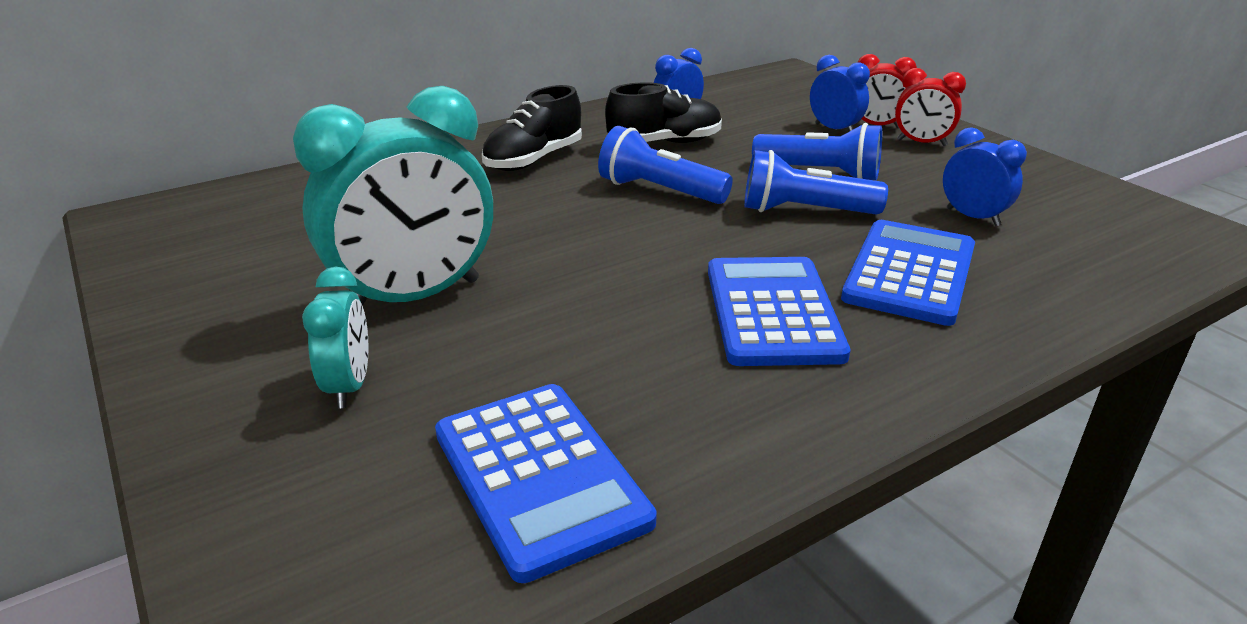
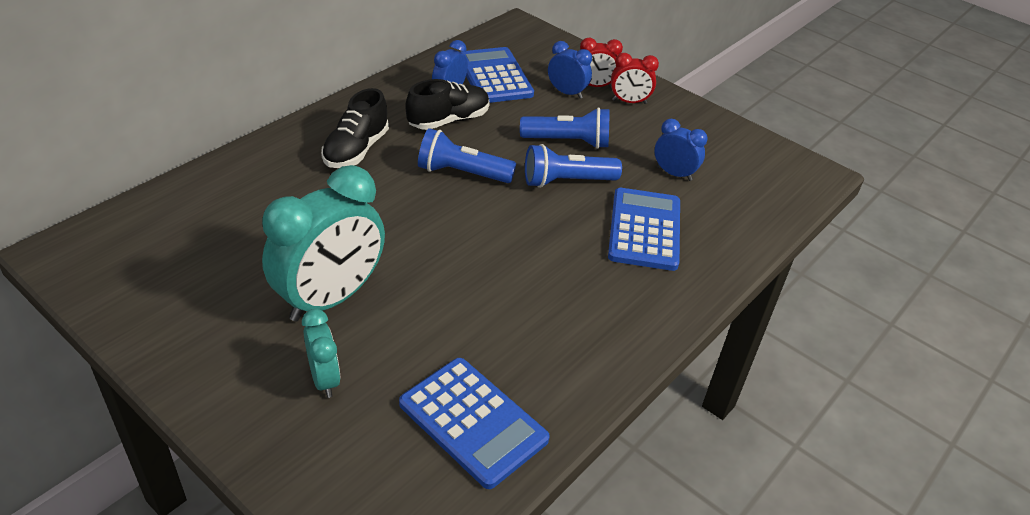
camera: 20 degrees left, 10 degrees up
(772, 312) = (569, 275): blue calculator -> blue calculator (494, 76)

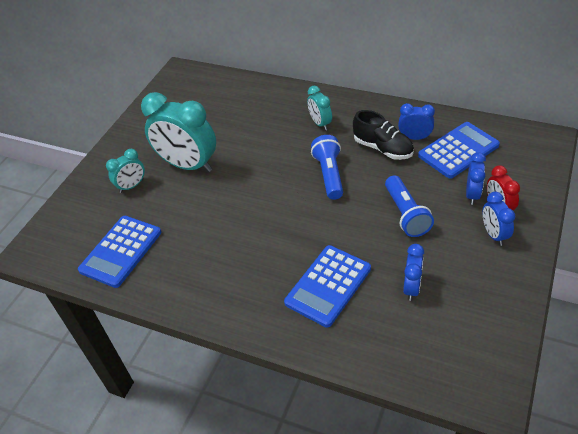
camera: 80 degrees right, 5 degrees up
(356, 150) = (320, 123): black shoe -> turquoise clock
(567, 181) = (356, 228): blue flashlight -> none
(629, 102) = (494, 234): red clock -> blue clock
(644, 229) = (328, 286): blue calculator -> blue calculator turned 135 degrees clockwise

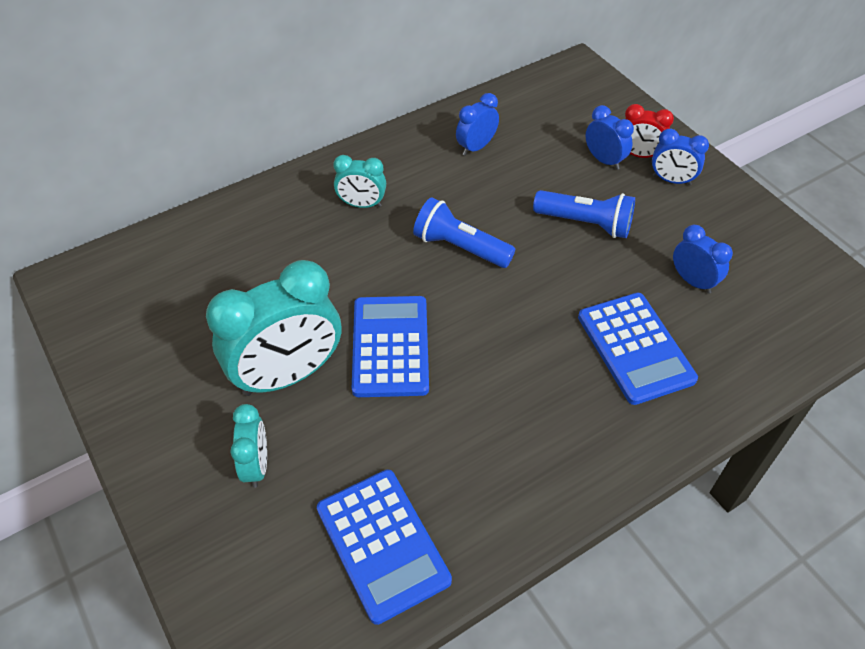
camera: 60 degrees left, 5 degrees up
(383, 148) = (465, 180): black shoe -> none
(458, 150) = (531, 130): blue calculator -> blue calculator (390, 346)

